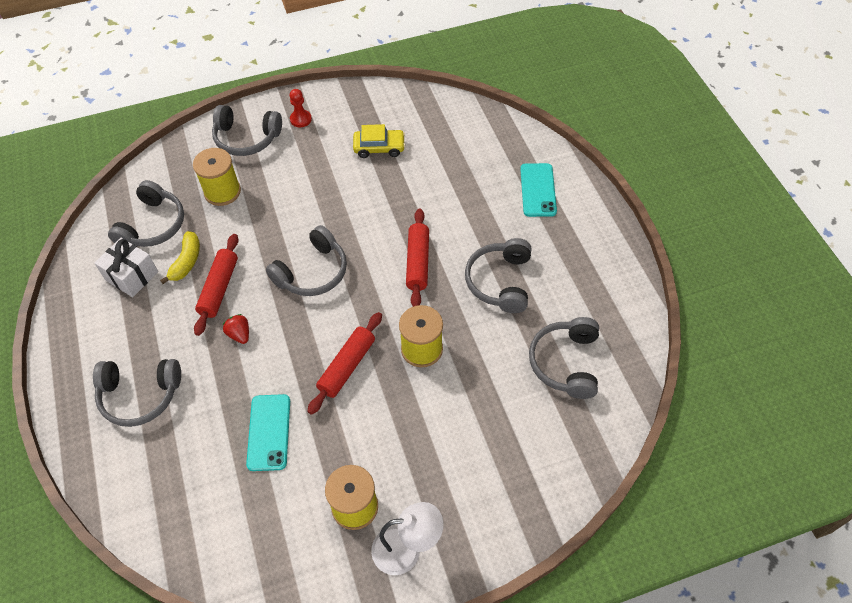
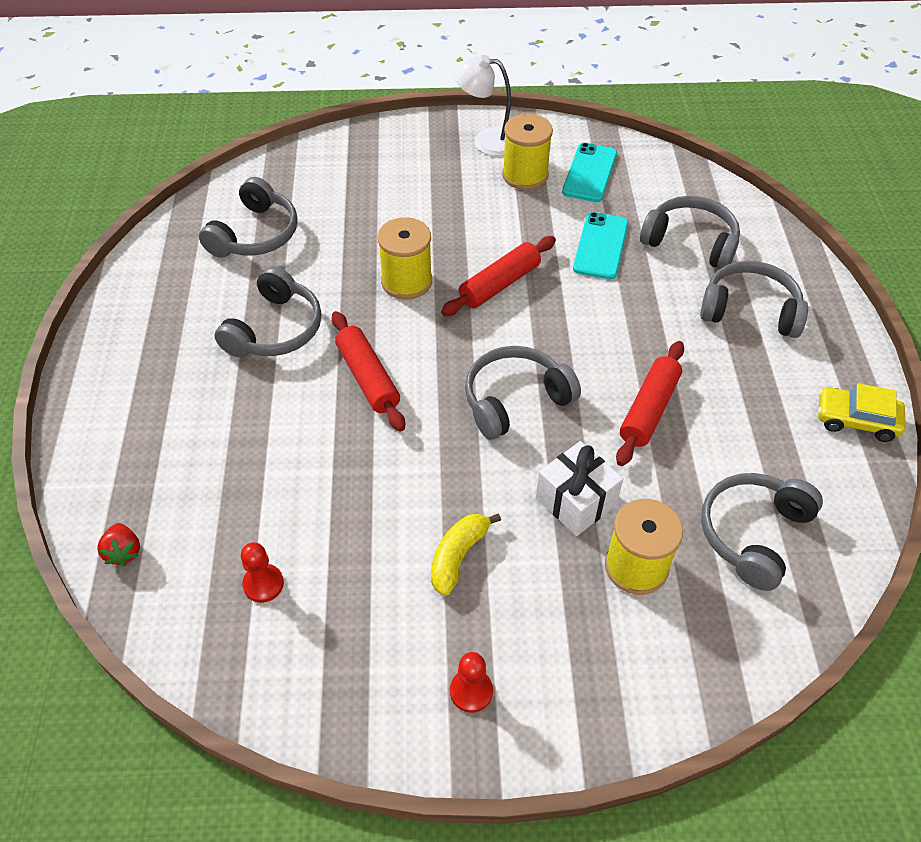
camera: 165 degrees left, 5 degrees down
(131, 276) = (778, 458): white gift -> white gift (576, 501)
(186, 262) = (696, 459): yellow banana -> yellow banana (458, 556)
(239, 334) = (625, 347): red strawberry -> red strawberry (123, 552)
(246, 138) = (583, 674): grey headphones -> grey headphones (690, 242)
(379, 148) = (348, 582): yellow car -> yellow car (856, 420)
(418, 262) = (368, 378): red rolling pin -> red rolling pin turned 45 degrees counterclockwise
(423, 136) = (263, 584): none -> red pawn
(538, 190) = (144, 436): turquoise phone -> turquoise phone (589, 173)

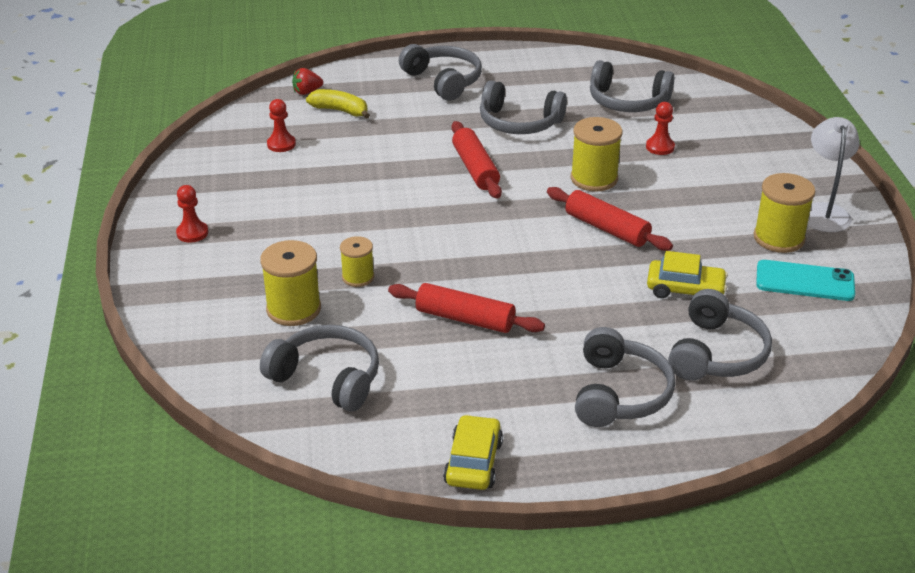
camera: 85 degrees right, 15 degrees down
(355, 224) = (660, 147): none -> red pawn
(368, 378) = (475, 169): red rolling pin -> red rolling pin turned 75 degrees counterclockwise
(458, 556) = (303, 222): yellow banana -> yellow banana (340, 111)
(515, 400) = (463, 242): grey headphones -> grey headphones (443, 81)
(576, 501) = (358, 277): white gift -> yellow spool
(600, 246) = (685, 289): turquoise phone -> yellow car

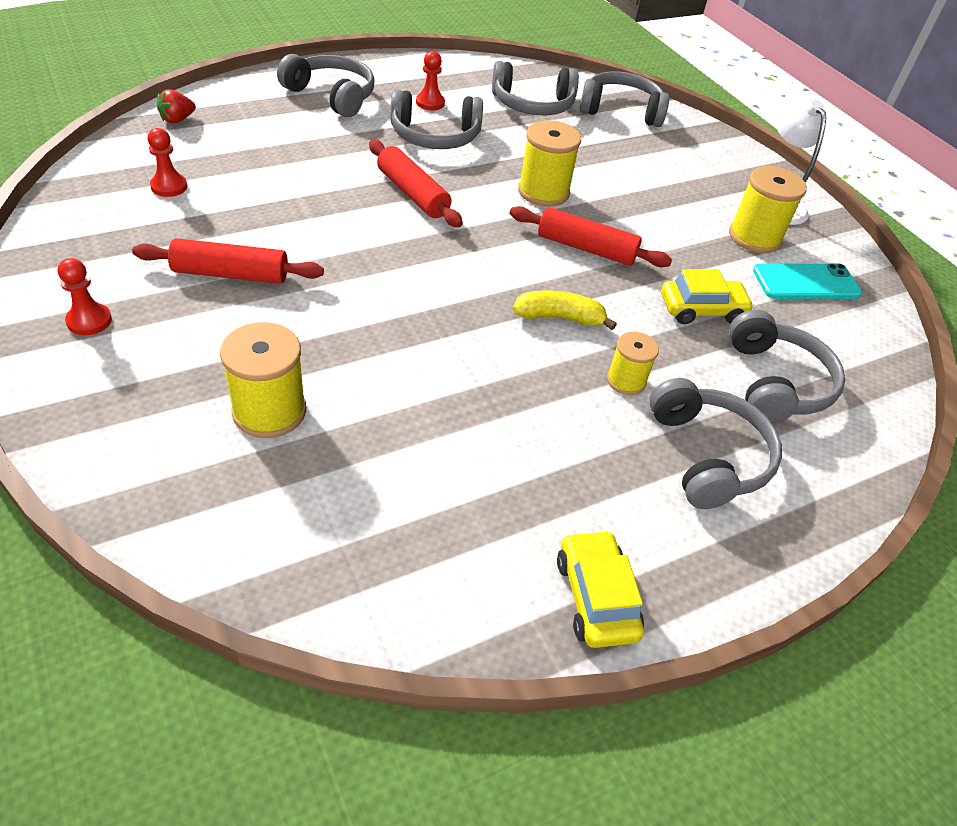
camera: 25 degrees left, 10 degrees up
(327, 378) = (354, 509): grey headphones -> grey headphones (621, 111)
(340, 111) = (227, 139): yellow banana -> yellow banana (559, 318)
(358, 277) = (335, 351): yellow spool -> yellow spool (626, 381)
(465, 319) = (489, 387): red rolling pin -> red rolling pin (231, 274)
(660, 147) = (589, 150): red pawn -> red pawn (430, 103)

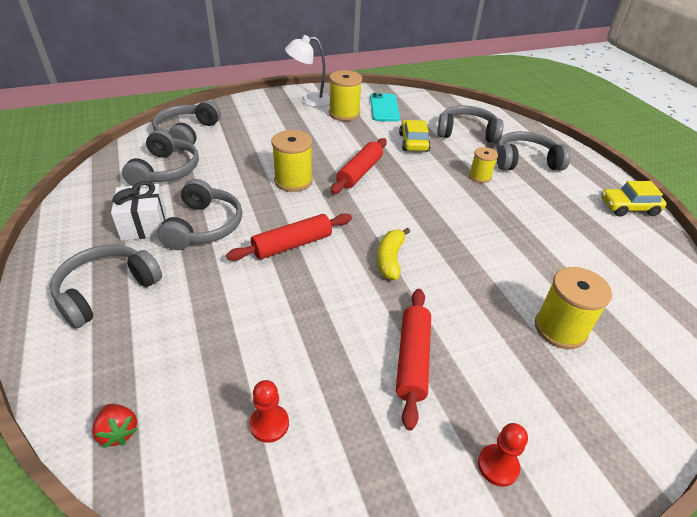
camera: 80 degrees left, 5 degrees down
(430, 103) = (144, 225): red pawn -> white gift
(559, 318) = (431, 192): yellow banana -> yellow banana (390, 259)

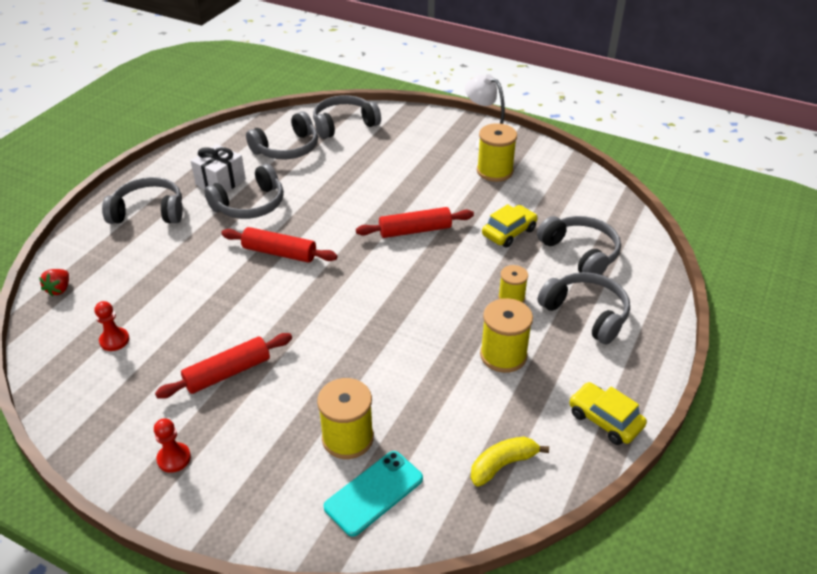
camera: 50 degrees right, 0 degrees up
(293, 181) = (355, 207): yellow spool -> yellow spool (503, 355)
(384, 108) = (543, 184): turquoise phone -> turquoise phone (374, 493)
(390, 259) = (322, 307): yellow banana -> yellow banana (502, 465)

